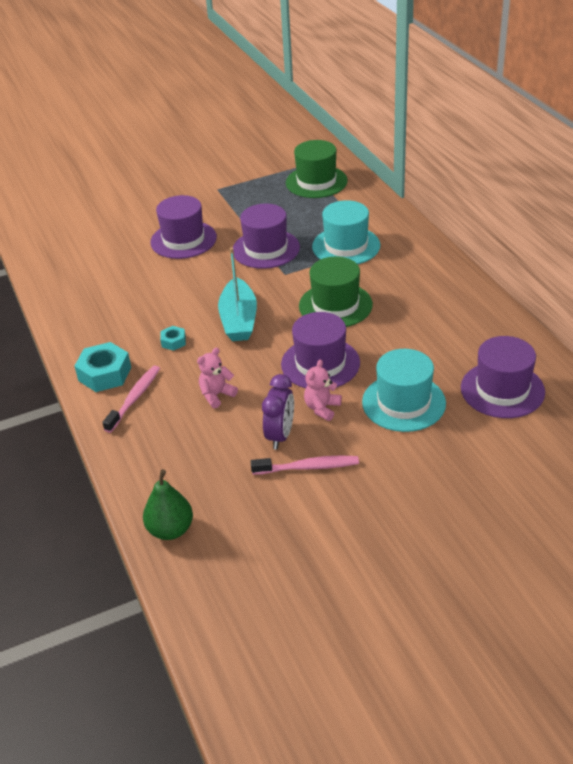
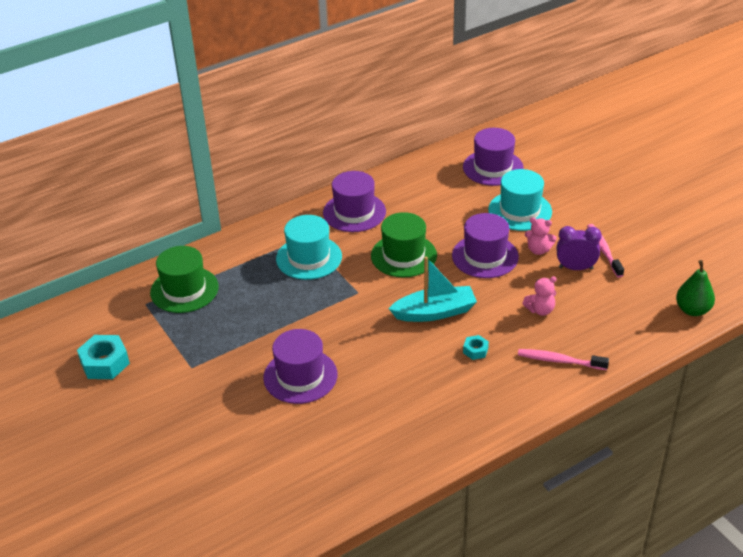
camera: 100 degrees left, 0 degrees up
(105, 374) = (533, 389): turquoise nut -> turquoise nut (105, 363)
(216, 395) = (540, 310): pink teddy bear -> pink teddy bear turned 60 degrees counterclockwise
(266, 249) = (316, 310): purple hat -> purple hat (354, 212)

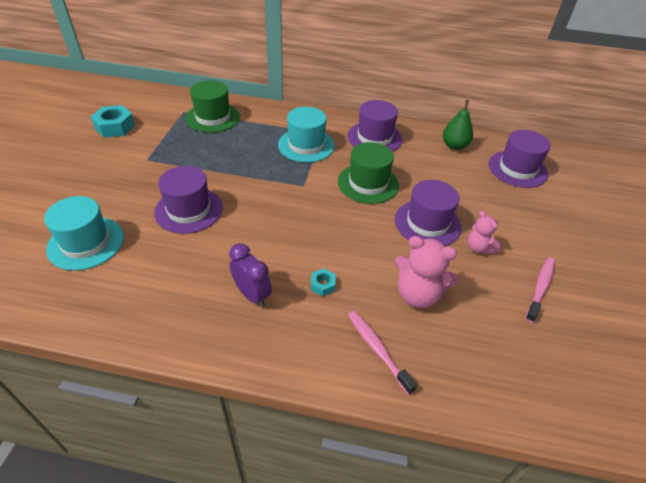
camera: 40 degrees right, 5 degrees up
(434, 312) = (334, 235): turquoise boat -> none
(520, 211) = (501, 210): turquoise hat -> turquoise hat (86, 243)
(540, 310) = (418, 294): pink teddy bear -> pink teddy bear, size x1.69
(575, 268) = (494, 284): purple clock -> purple clock (252, 294)
(692, 310) = (573, 411): green pear -> green pear (454, 146)

